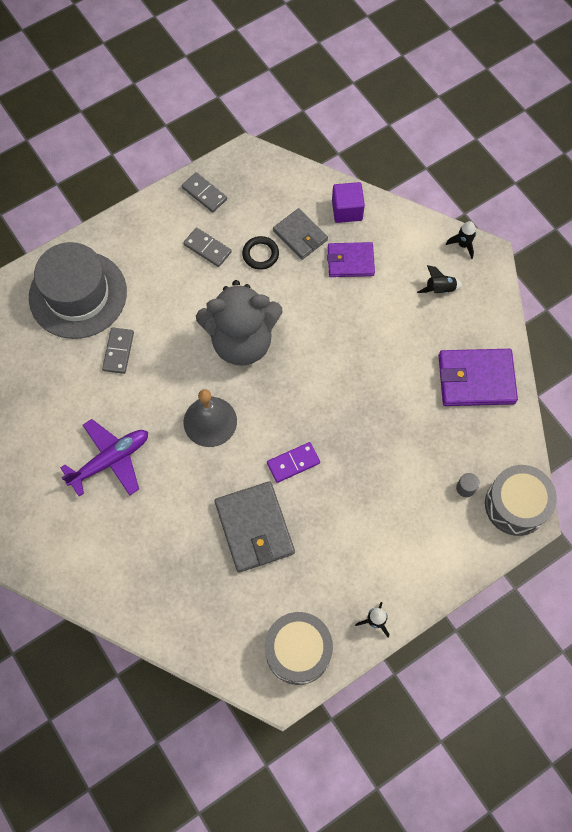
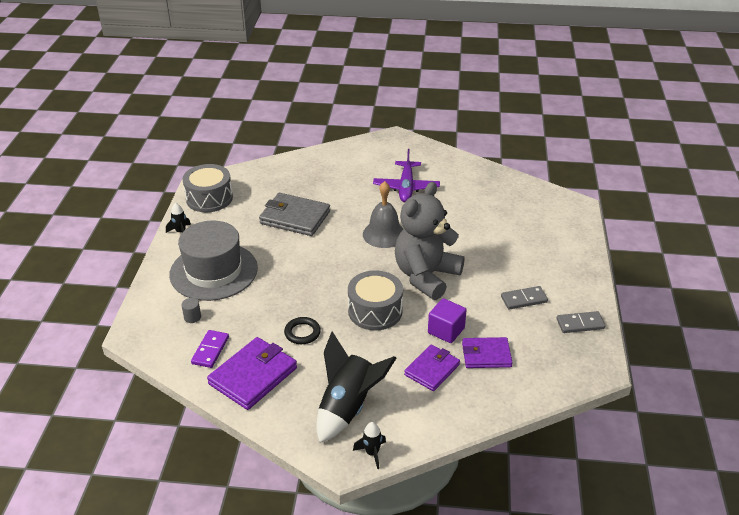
camera: 130 degrees right, 30 degrees down
(78, 294) = (543, 225): grey hat -> grey hat (213, 271)
(118, 351) = (479, 222): grey domino -> none
(260, 254) = (490, 323): black ring -> black ring (302, 333)
(293, 463) = (312, 252): purple domino -> purple domino (210, 350)
(300, 235) = (486, 355): grey wallet -> purple wallet
(347, 210) = (484, 398): purple cube -> purple cube (446, 330)
(439, 289) = (348, 407): black rocket -> black rocket, size x2.20
(516, 505) = (148, 334): grey drum -> grey drum (375, 311)

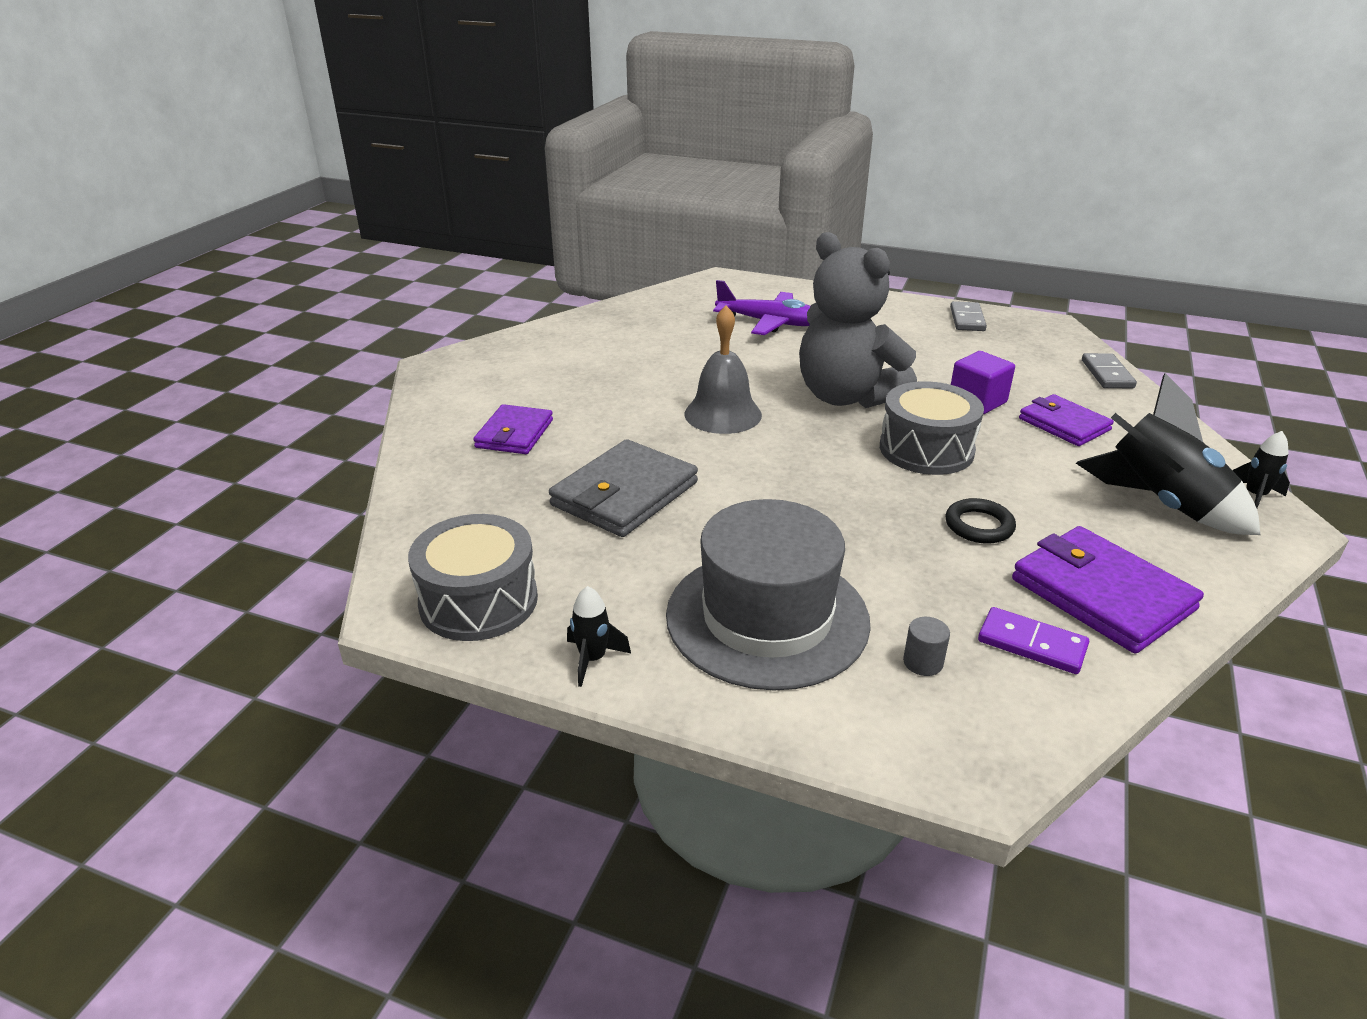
camera: 75 degrees left, 5 degrees down
(406, 187) = (600, 377): purple plane -> purple plane (770, 323)
(486, 355) = (1029, 383): purple wallet -> purple wallet (514, 434)
(523, 299) = (914, 341): grey domino -> grey domino (1107, 374)

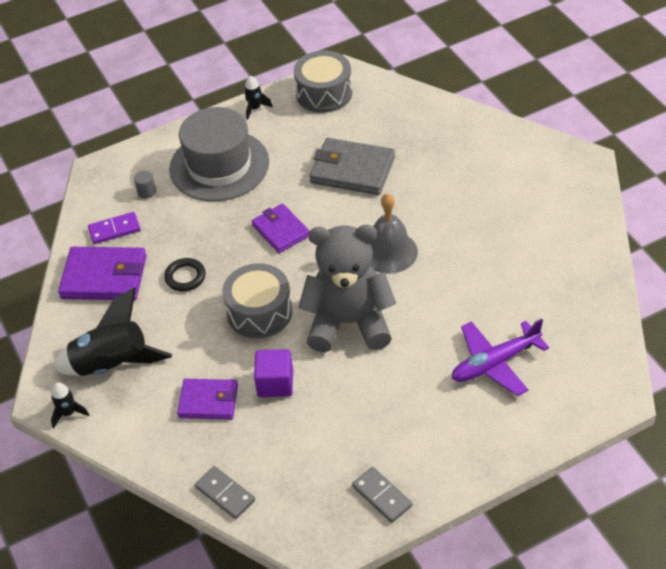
camera: 135 degrees right, 15 degrees up
(514, 434) = (456, 158): purple wallet -> purple wallet (281, 230)
(624, 494) = (352, 170): grey wallet -> grey wallet turned 60 degrees counterclockwise

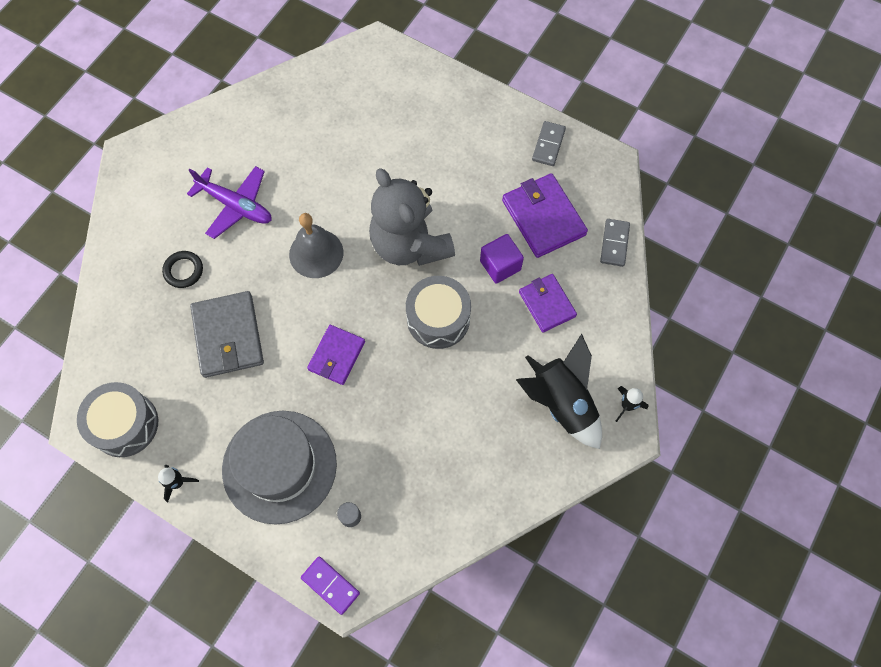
camera: 125 degrees left, 20 degrees up
(104, 277) = (476, 480): purple wallet -> purple wallet (543, 217)
(114, 230) = (415, 513): purple domino -> purple domino (330, 585)
(185, 277) = (435, 405): black ring -> black ring (183, 271)
(495, 363) = (391, 127): purple plane -> purple plane (236, 205)

